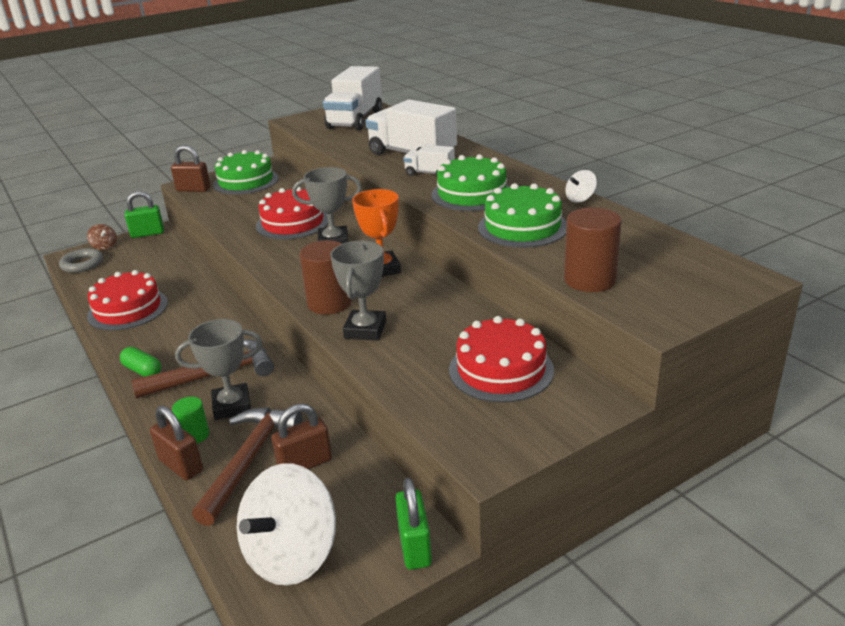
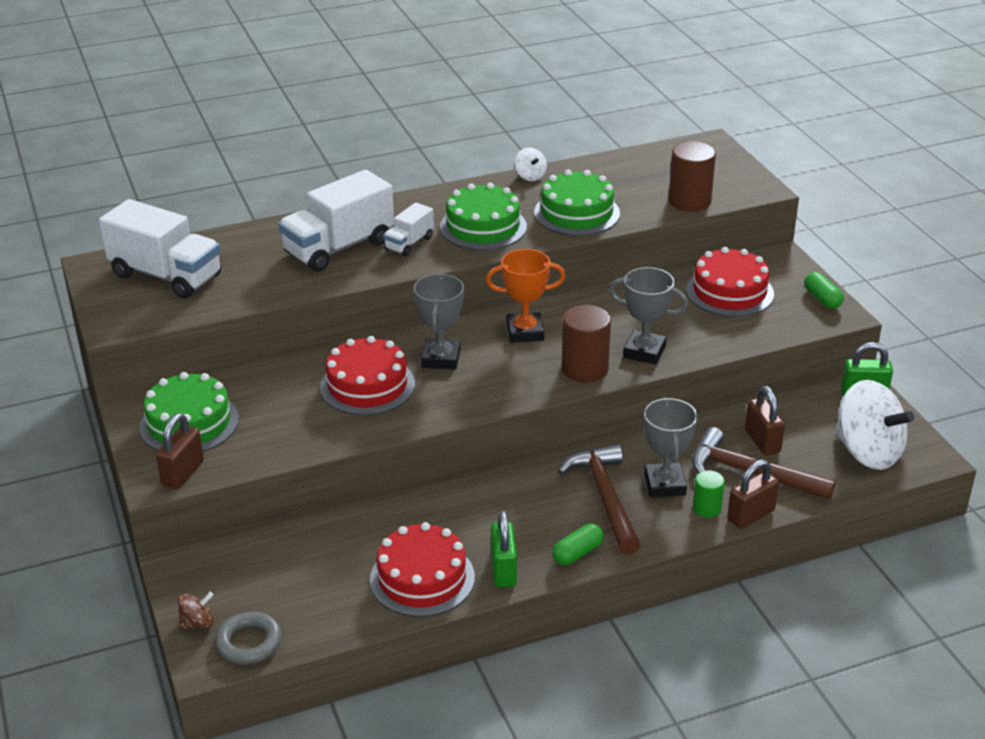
camera: 80 degrees left, 5 degrees up
(147, 234) = (180, 577): green padlock -> green padlock (503, 570)
(518, 442) = (822, 299): none -> green capsule

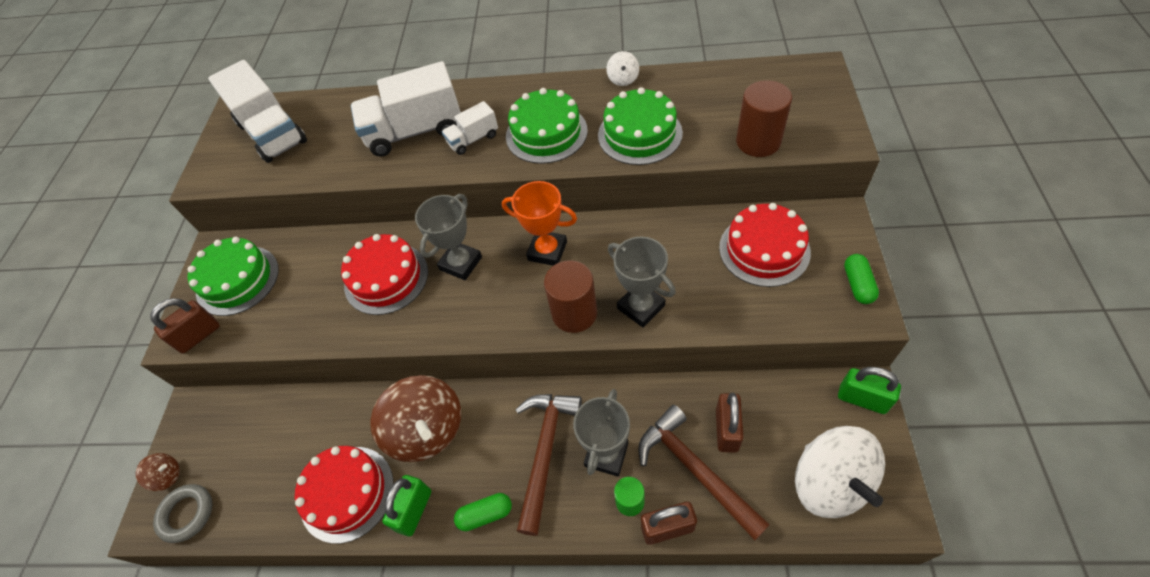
camera: 30 degrees right, 20 degrees up
(473, 514) = (427, 430): none -> brown spinning top

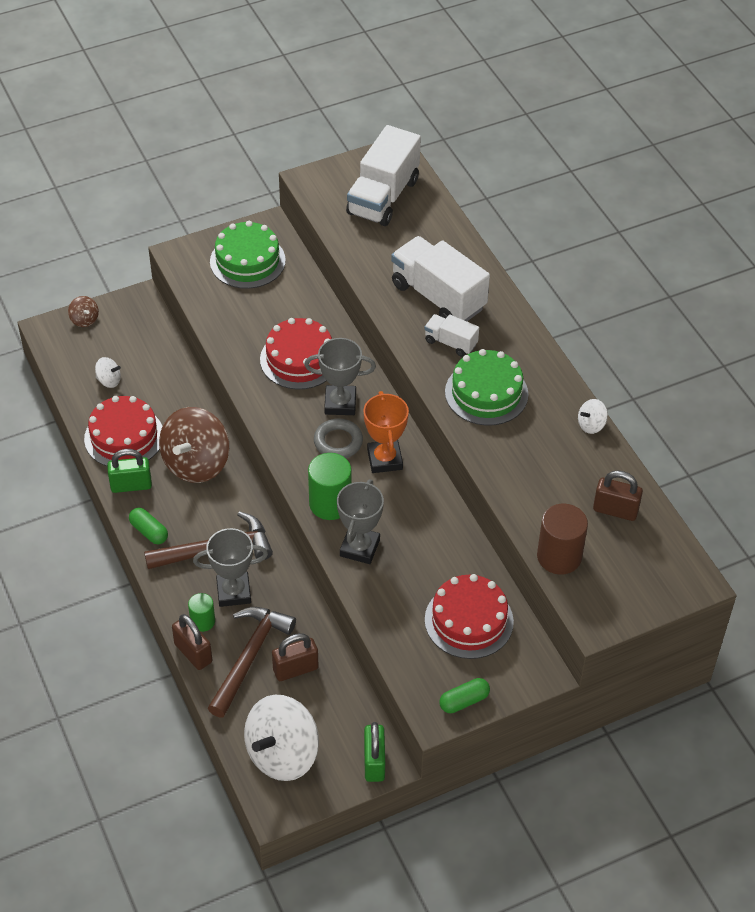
camera: 55 degrees right, 5 degrees down
(187, 514) = (64, 348): grey ring -> grey ring (338, 442)
(199, 336) = (188, 267): brown padlock -> brown padlock (615, 510)
(264, 481) = (109, 380): none -> white spinning top
(574, 313) = (330, 503): brown cylinder -> green cylinder
(640, 134) = (522, 463): green cake -> none

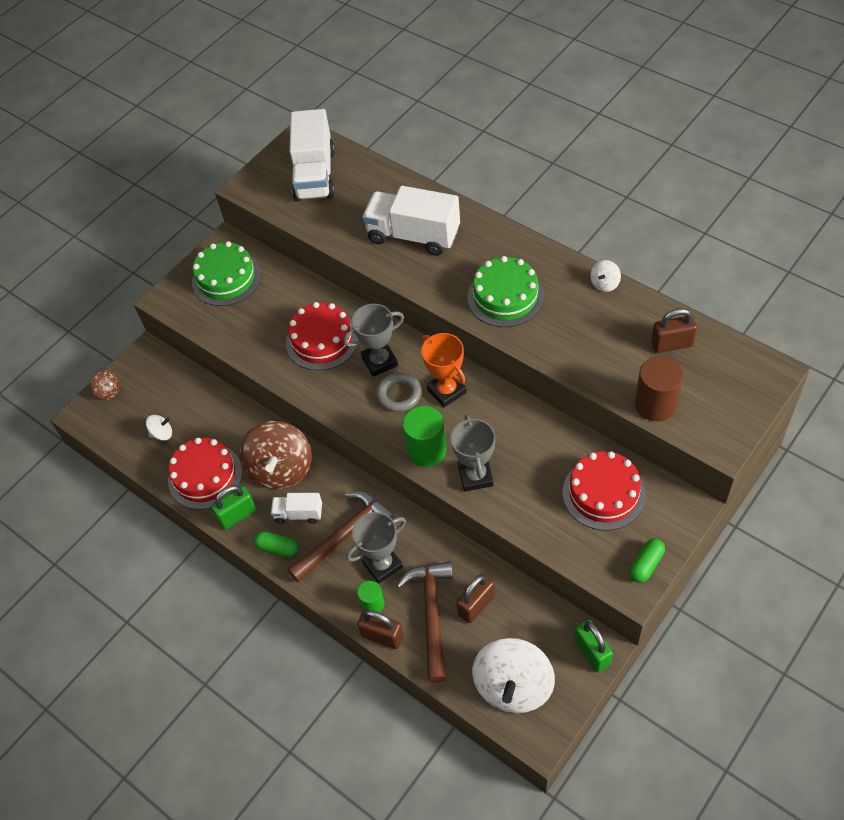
camera: 20 degrees left, 5 degrees up
(450, 343) = (449, 269): white truck -> white truck (298, 514)

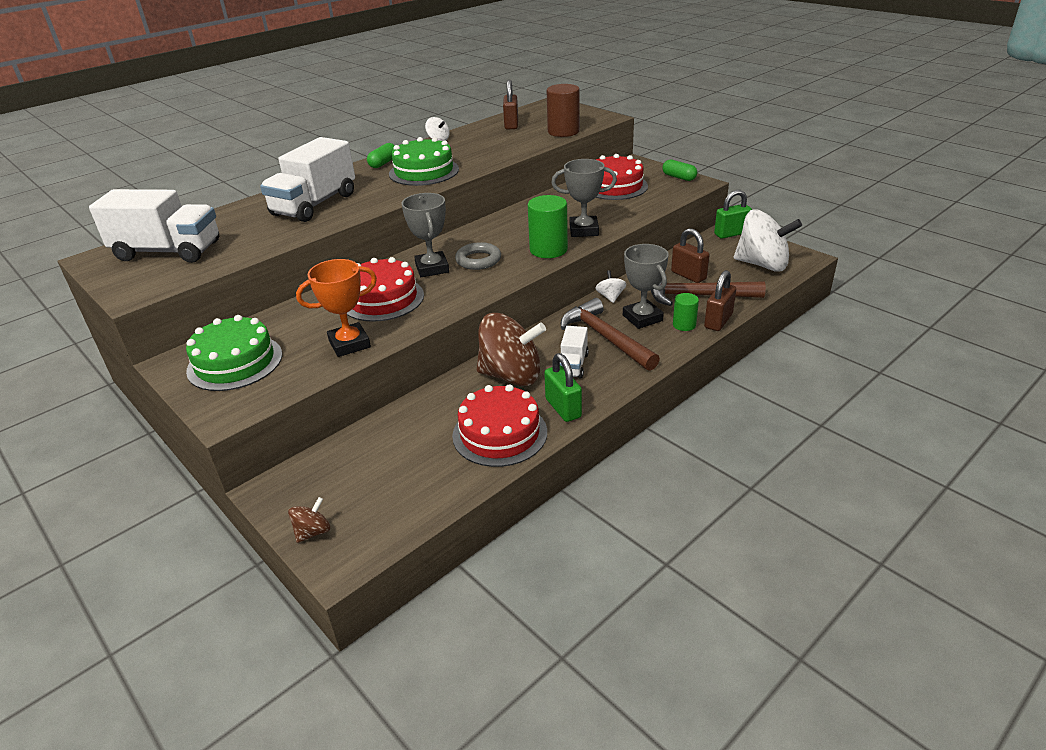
camera: 85 degrees left, 20 degrees down
(162, 434) = (418, 473): white spinning top -> white spinning top (610, 297)
(277, 548) = (612, 380): green capsule -> green capsule (383, 163)
(446, 391) = (486, 238): orange trophy -> orange trophy (349, 344)

